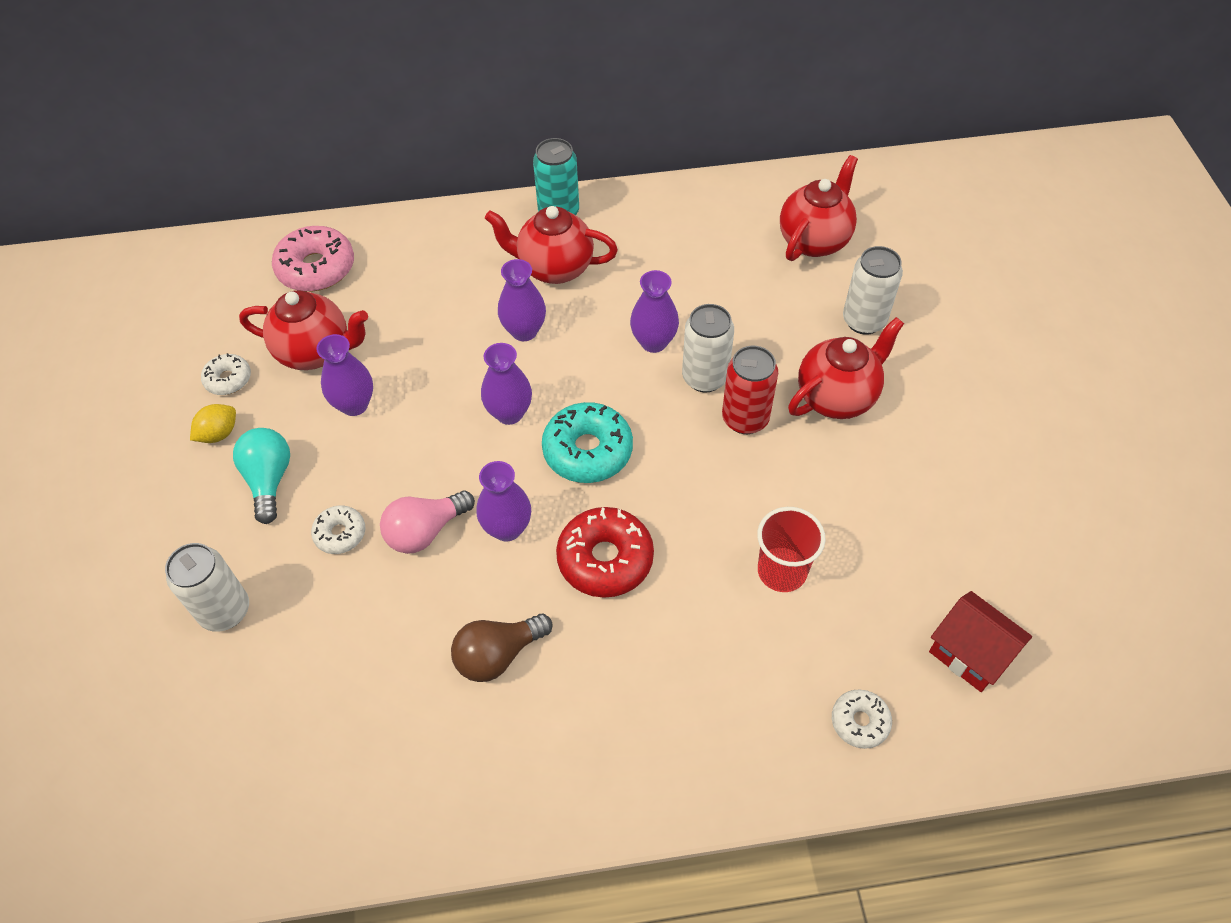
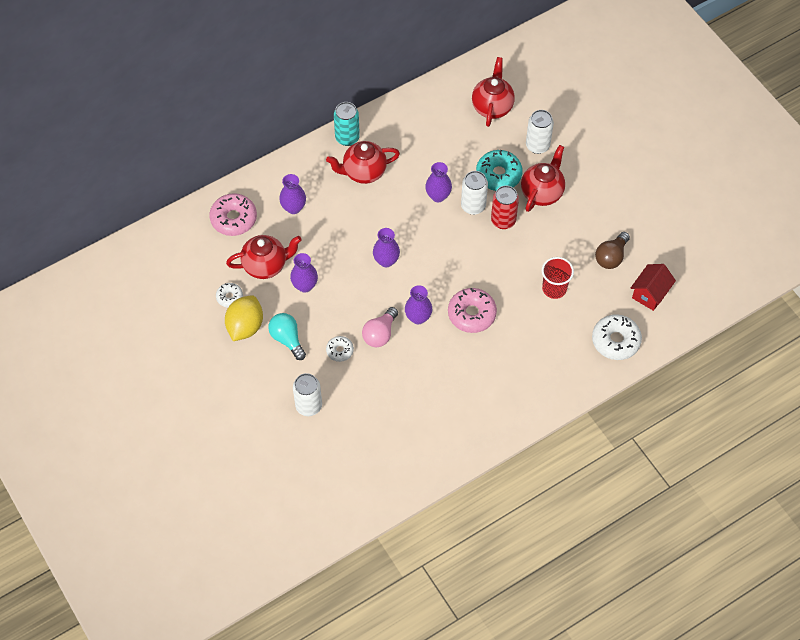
camera: 25 degrees left, 5 degrees up
(219, 434) = (245, 326): yellow lemon -> yellow lemon, size x1.85
(498, 655) = (447, 375): brown light bulb -> brown light bulb (611, 257)
(524, 331) = (368, 214): purple vase -> purple vase (293, 208)
(587, 451) = (435, 265): turquoise donut -> turquoise donut (498, 175)
(605, 559) = (471, 314): red donut -> pink donut
(859, 722) = (615, 341): white donut -> white donut, size x1.79
(969, 654) = (650, 294): red house -> red house turned 75 degrees counterclockwise

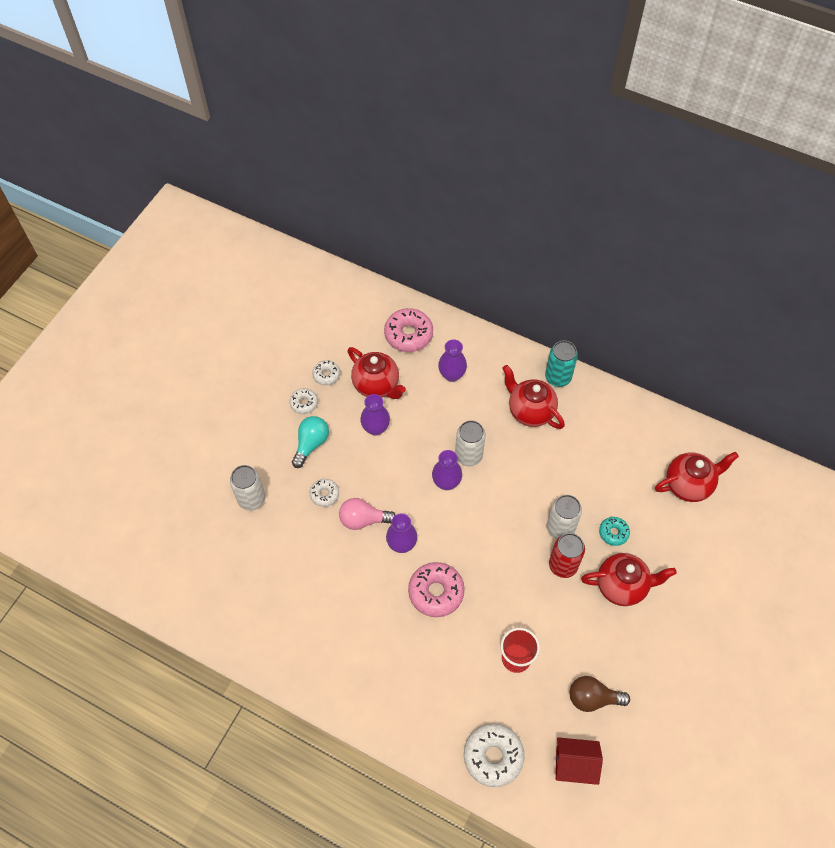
camera: 60 degrees right, 0 degrees up
(245, 326) = (304, 403): yellow lemon -> white donut
(438, 196) = (549, 490): purple vase -> none
(498, 175) = (613, 533): turquoise donut -> turquoise donut, size x0.56
(537, 145) = (675, 552): white can -> white can (468, 456)

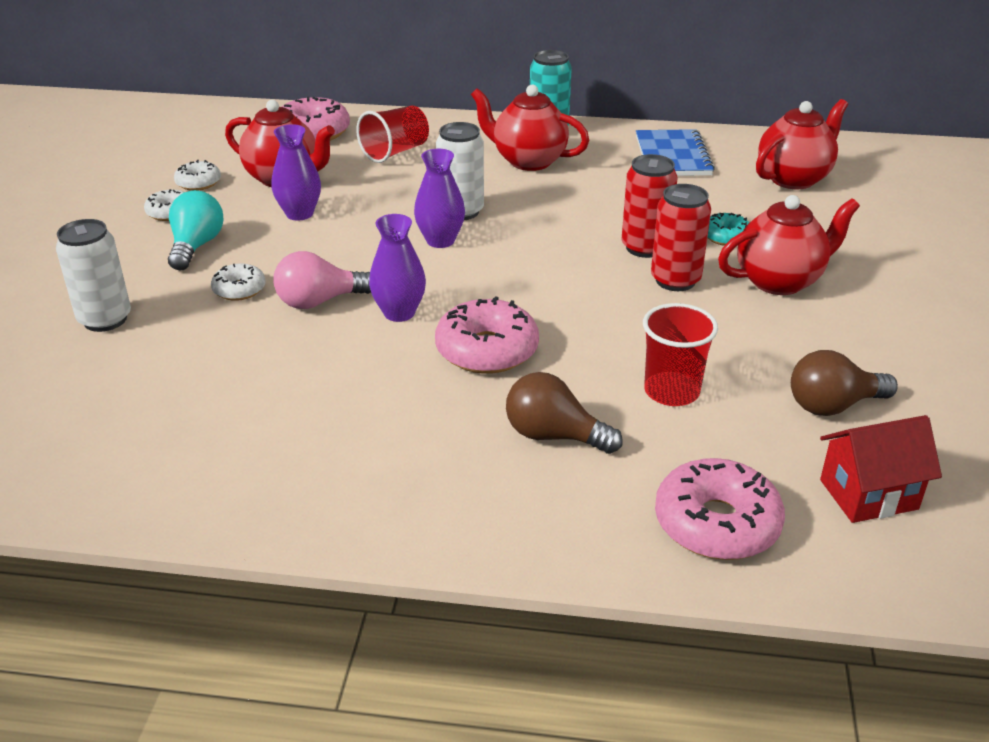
camera: 20 degrees left, 25 degrees down
(443, 670) = (554, 436): none -> brown light bulb
(452, 375) = (395, 152): purple vase -> red cup
(493, 756) = (716, 523): white donut -> pink donut
(560, 528) = (645, 248): white can -> red can
(624, 434) = (673, 156): none -> blue notebook

